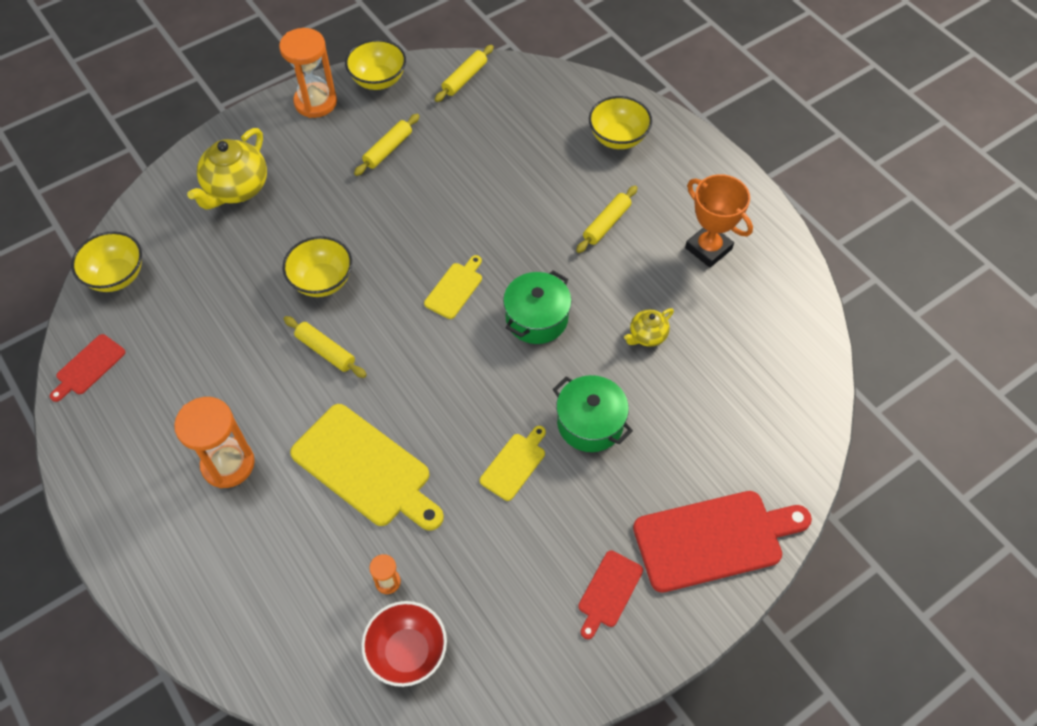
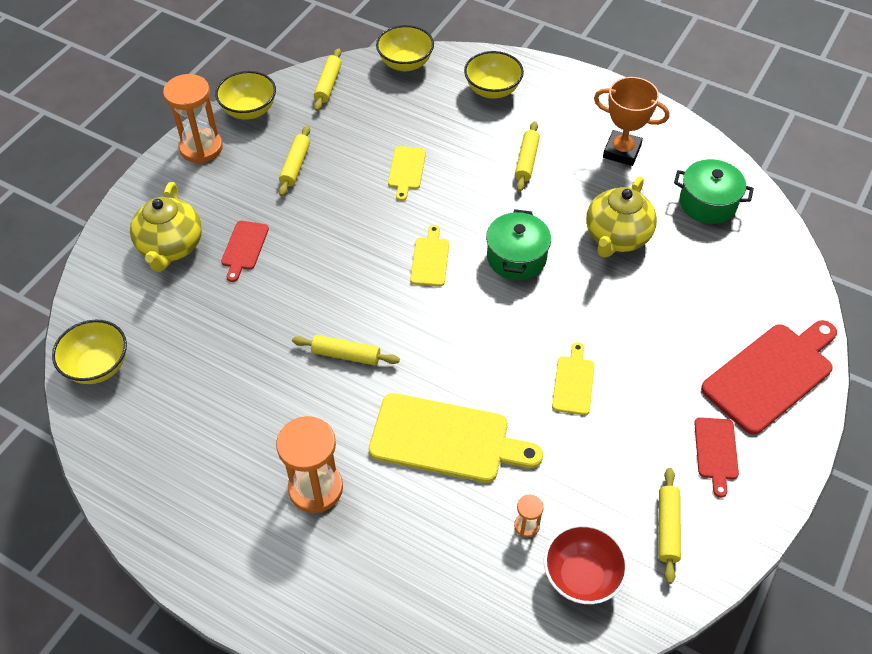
camera: 25 degrees left, 5 degrees down
(88, 367) = (120, 458): red cutting board -> red cutting board (244, 248)
(322, 281) = (304, 297): yellow bowl -> yellow bowl (405, 63)
(486, 191) = (406, 170): none -> yellow cutting board
(515, 644) = (667, 528): none -> yellow rolling pin
(590, 423) = (615, 324): green pot -> green pot (707, 203)
(647, 336) = (616, 237): yellow teapot -> yellow teapot, size x1.89

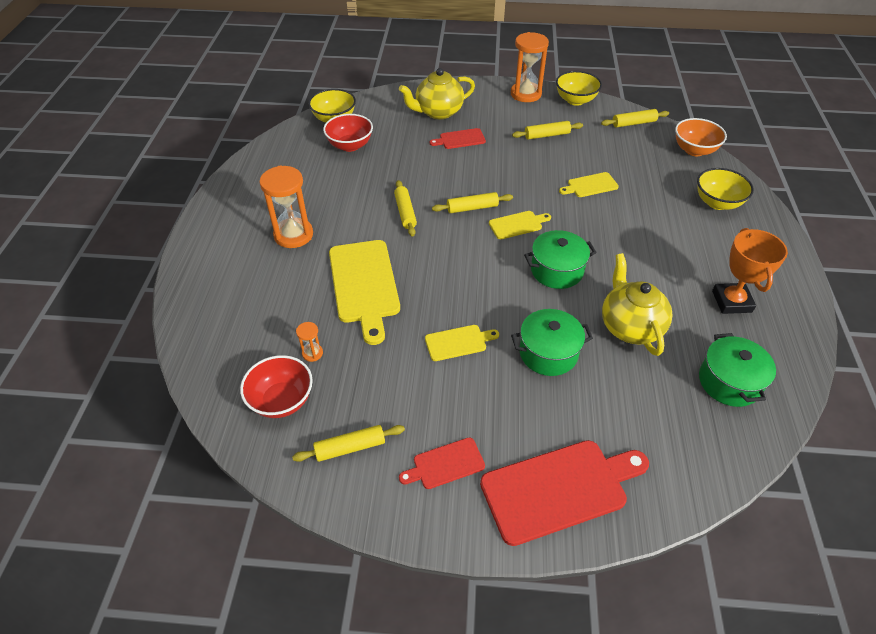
camera: 65 degrees right, 5 degrees down
(172, 367) = (350, 145): none -> red bowl
(405, 63) = (694, 150): yellow bowl -> orange bowl
(526, 161) = (661, 245): yellow rolling pin -> yellow rolling pin (472, 208)
(616, 237) = (630, 326): yellow teapot -> yellow teapot turned 75 degrees clockwise
(620, 314) = (548, 353): none -> green pot
(771, 375) = (559, 489): red cutting board -> red cutting board turned 45 degrees counterclockwise

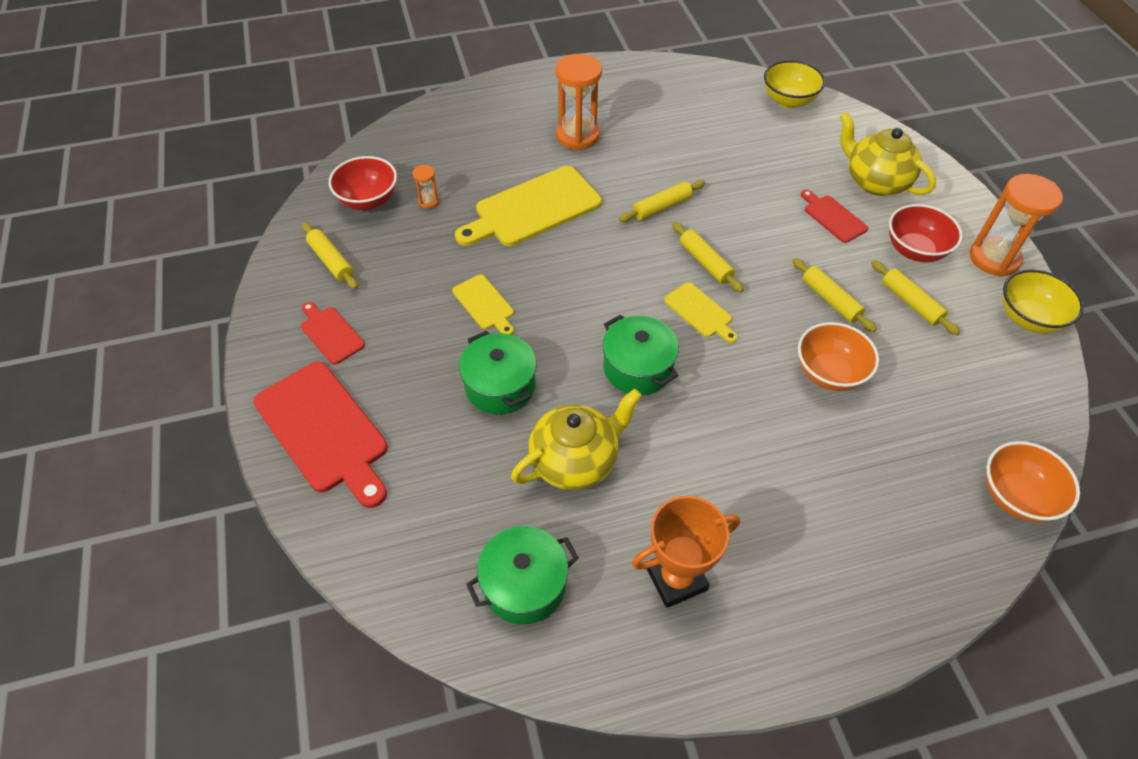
camera: 70 degrees right, 5 degrees up
(350, 145) = (749, 128): red bowl -> red bowl (915, 250)
(590, 185) = (829, 373): yellow cutting board -> orange bowl
(633, 123) = (1026, 402): yellow rolling pin -> yellow rolling pin (830, 300)
(717, 203) = (894, 543): yellow bowl -> none

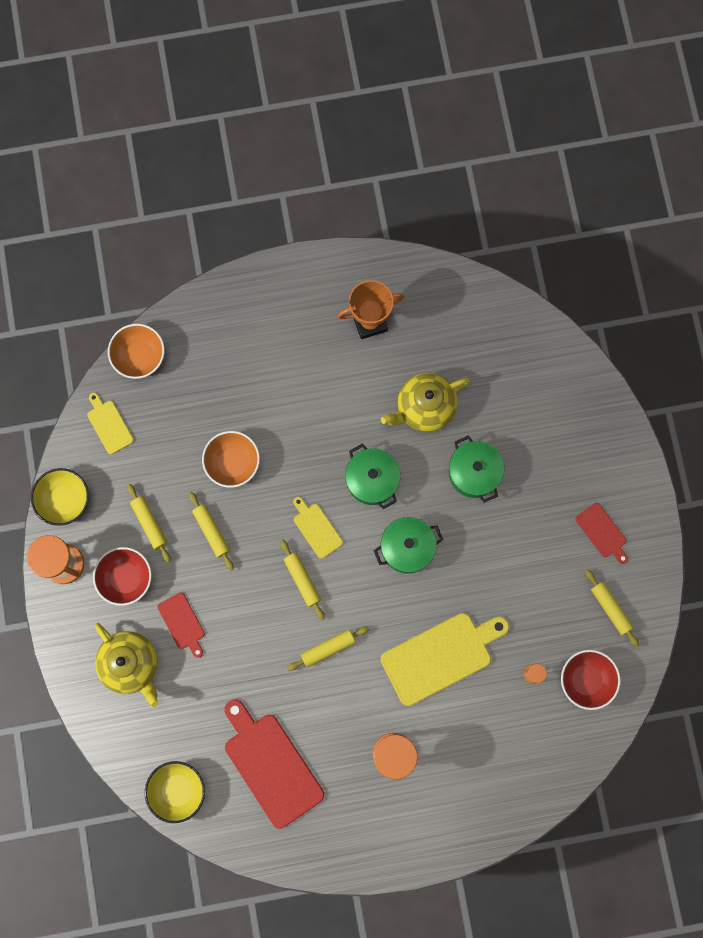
camera: 175 degrees left, 25 degrees up
(324, 430) = (597, 446): red cutting board -> red cutting board (271, 765)
(484, 304) = (484, 551): yellow cutting board -> yellow cutting board (109, 425)
(524, 585) = (462, 326): green pot -> green pot (407, 547)

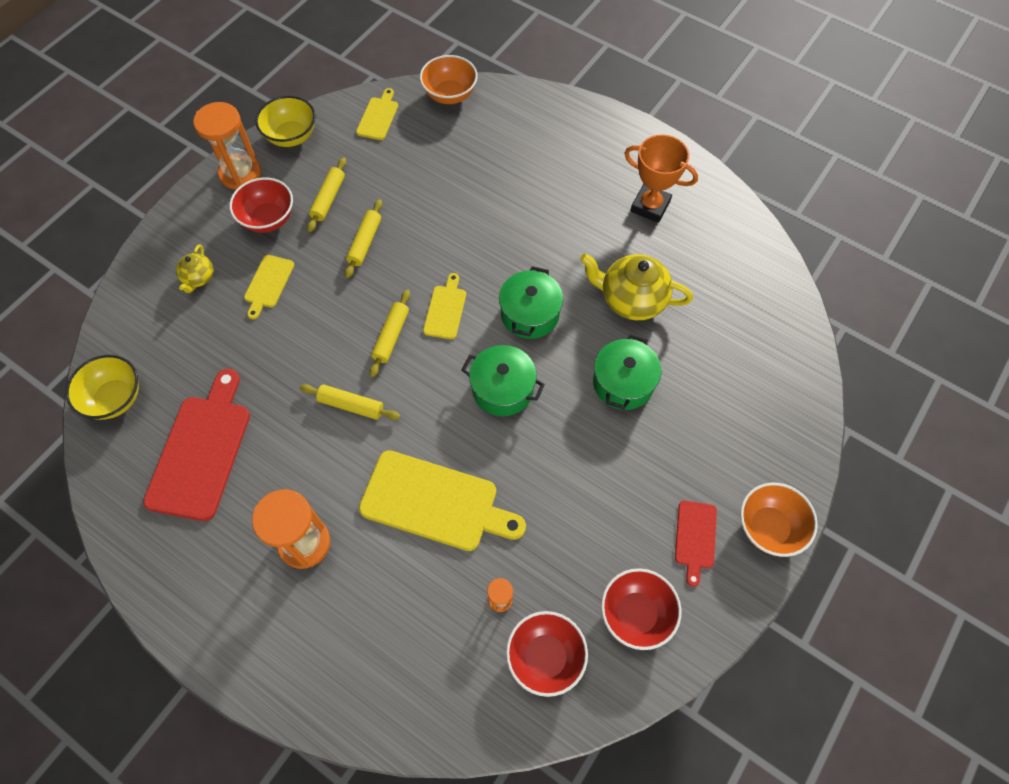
camera: 45 degrees right, 15 degrees down
(131, 664) = (198, 278): yellow teapot -> yellow teapot, size x0.53
(182, 623) = (268, 284): red cutting board -> yellow cutting board
(233, 463) = (435, 211): orange bowl -> orange bowl (769, 527)
(610, 608) = (636, 614): yellow rolling pin -> red bowl

